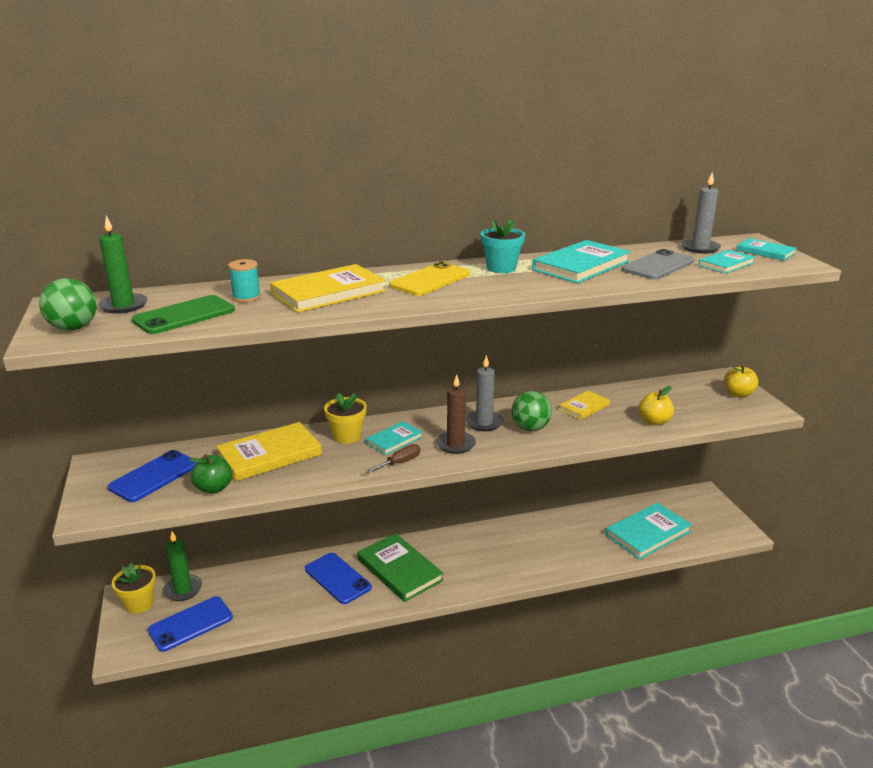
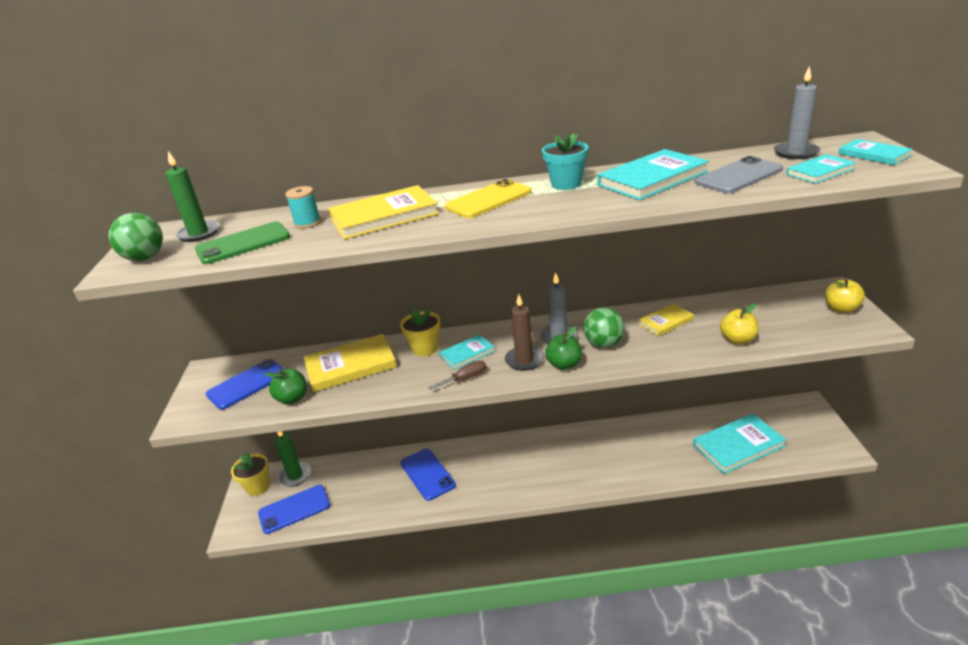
camera: 15 degrees right, 5 degrees up
(399, 570) = (484, 469): green book -> none
(497, 447) = (564, 364): none -> green apple

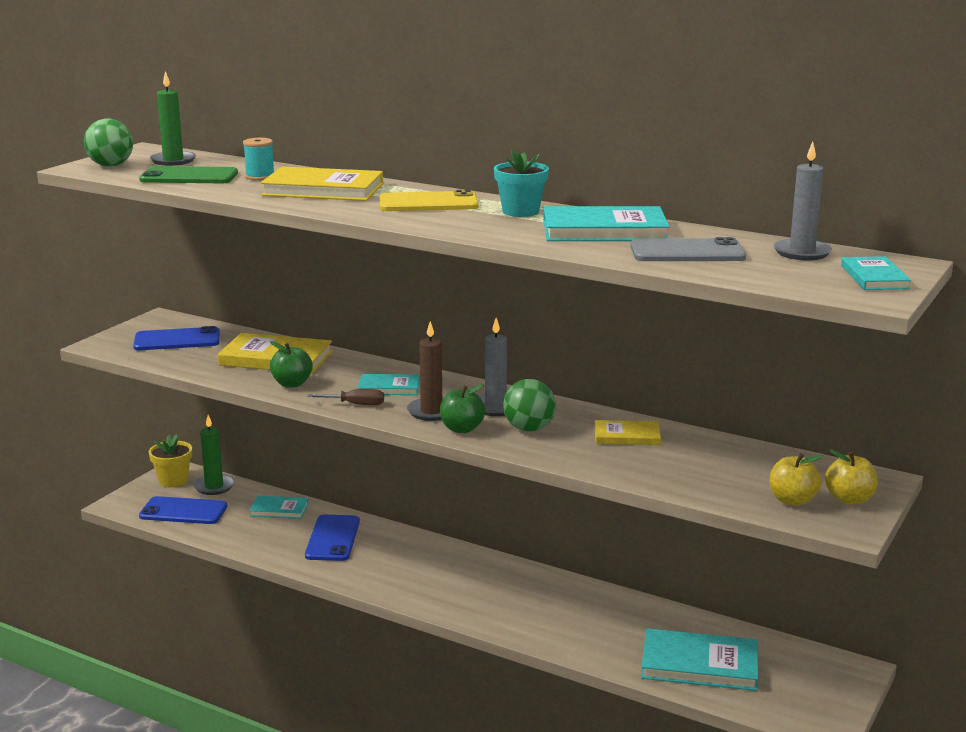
camera: 30 degrees right, 10 degrees down
(292, 399) = (196, 363): green apple -> green apple (292, 384)
(425, 348) = (358, 369): yellow flower pot -> none
(737, 339) = (673, 477): yellow apple -> yellow apple (792, 500)
(820, 172) = (773, 272): turquoise book -> turquoise book (279, 509)

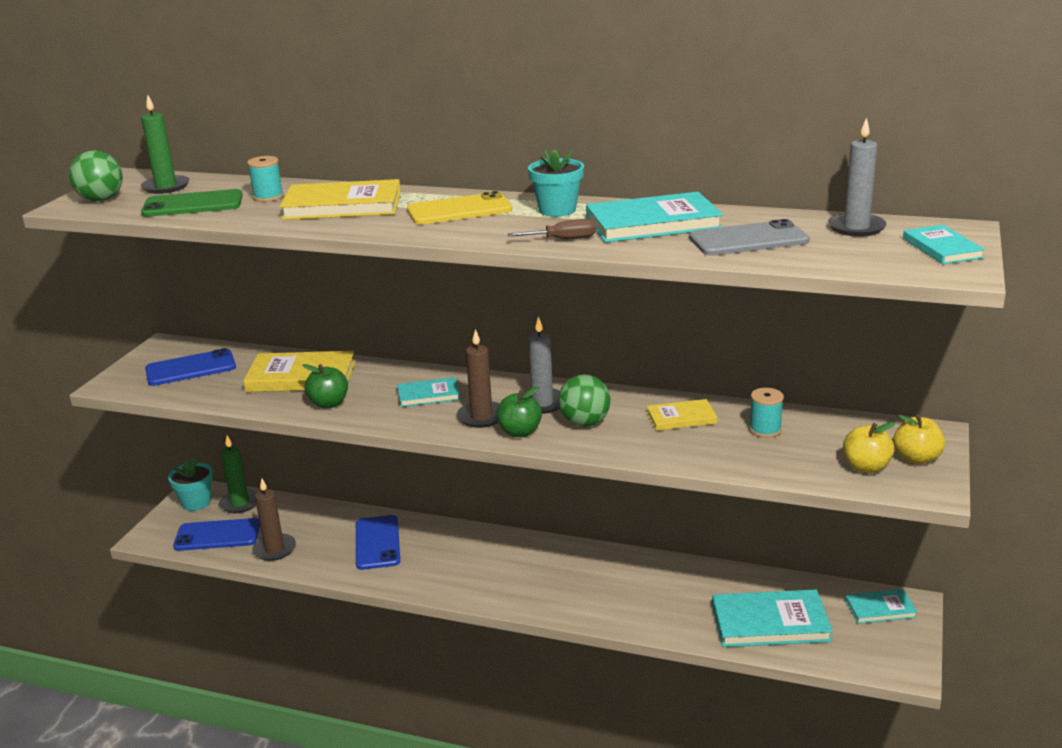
camera: 10 degrees left, 5 degrees up
(173, 481) = (196, 503): yellow flower pot -> turquoise flower pot
(232, 531) = (274, 549): none -> brown candle
(279, 509) = (314, 519): turquoise book -> turquoise book (880, 609)
(356, 404) = (403, 419): brown screwdriver -> brown screwdriver (563, 239)
(706, 456) = (765, 430): none -> turquoise spool

